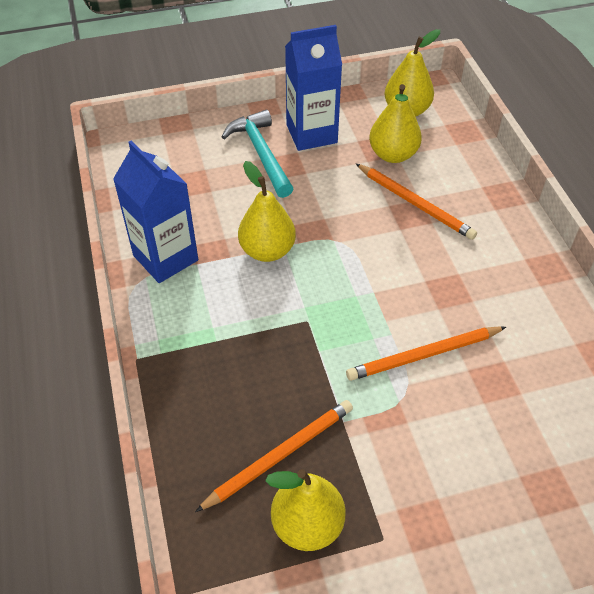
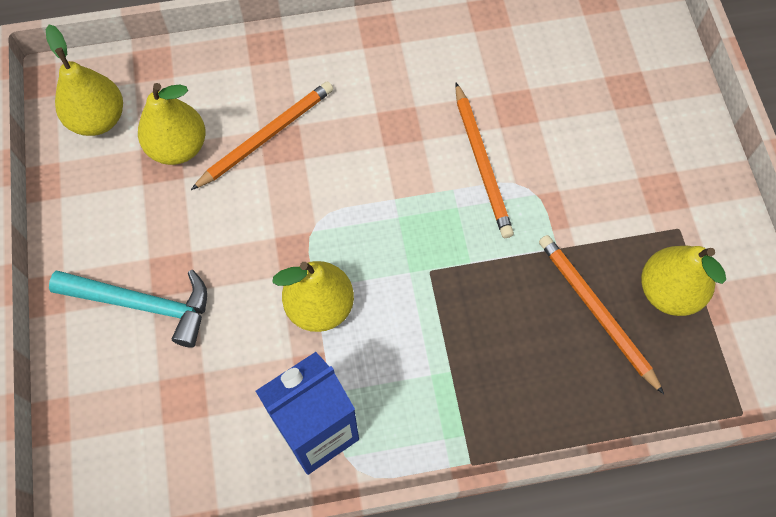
camera: 85 degrees left, 15 degrees up
(261, 154) = (143, 304): turquoise hammer -> turquoise hammer turned 150 degrees counterclockwise
(311, 134) = (117, 237): blue carton -> none

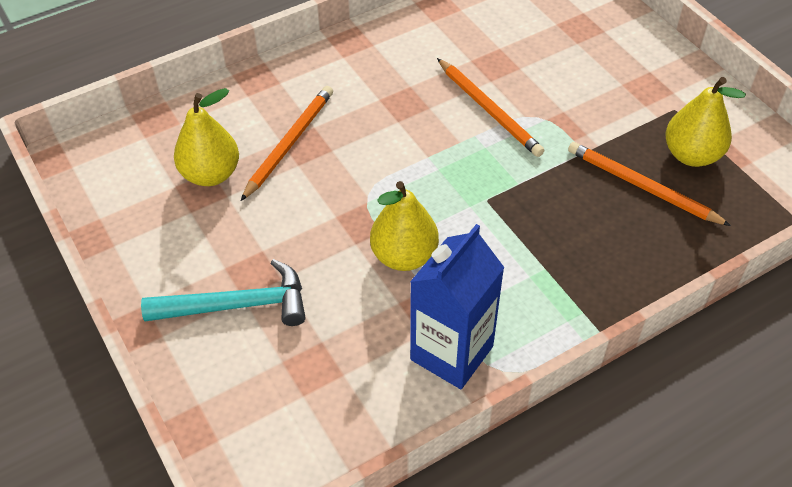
camera: 20 degrees left, 15 degrees down
(98, 119) = (123, 174): yellow pear -> none

